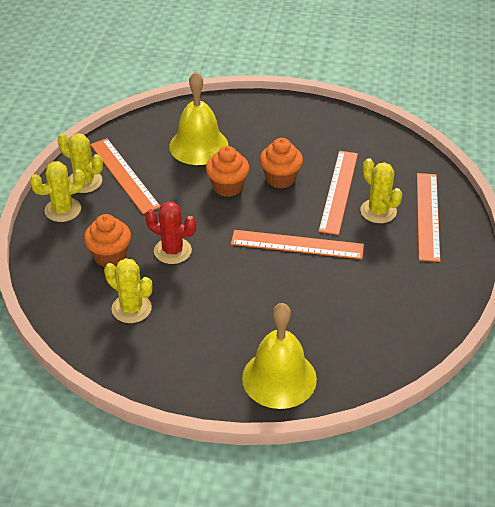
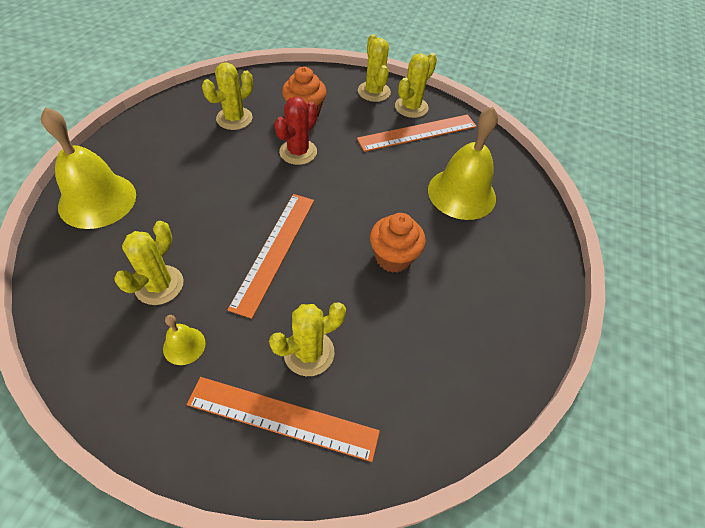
camera: 95 degrees right, 10 degrees up
(227, 187) = (386, 207): orange cupcake -> none
(339, 191) = (358, 315): orange ruler -> none
(355, 304) = (159, 285): none -> yellow cactus
(399, 275) = (184, 345): none -> yellow bell

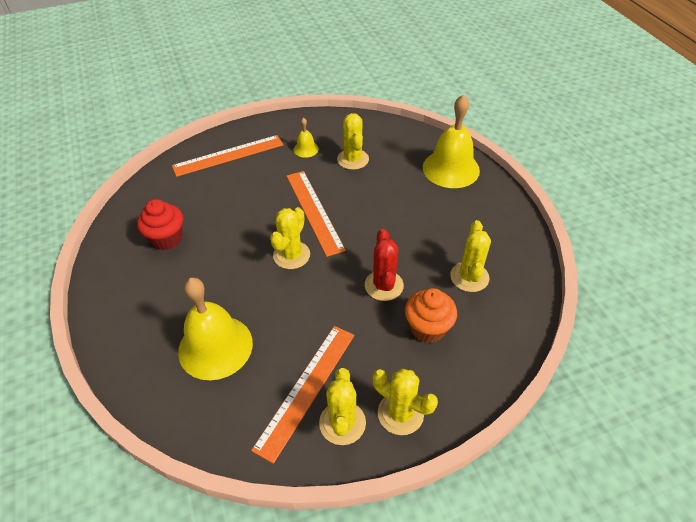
camera: 145 degrees right, 5 degrees down
(309, 353) = (240, 182): yellow cactus -> yellow cactus (291, 255)
(393, 257) = (233, 256): orange cupcake -> none
(447, 328) = (167, 239): none -> red cupcake

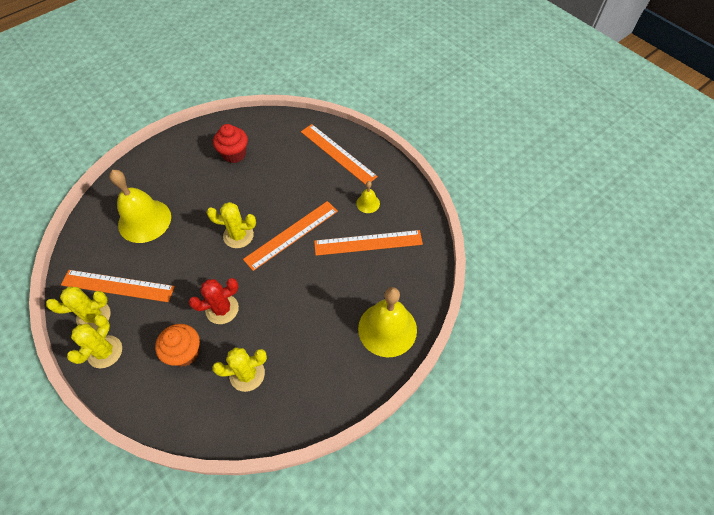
camera: 70 degrees right, 10 degrees up
(353, 159) = (368, 243): yellow cactus -> orange ruler

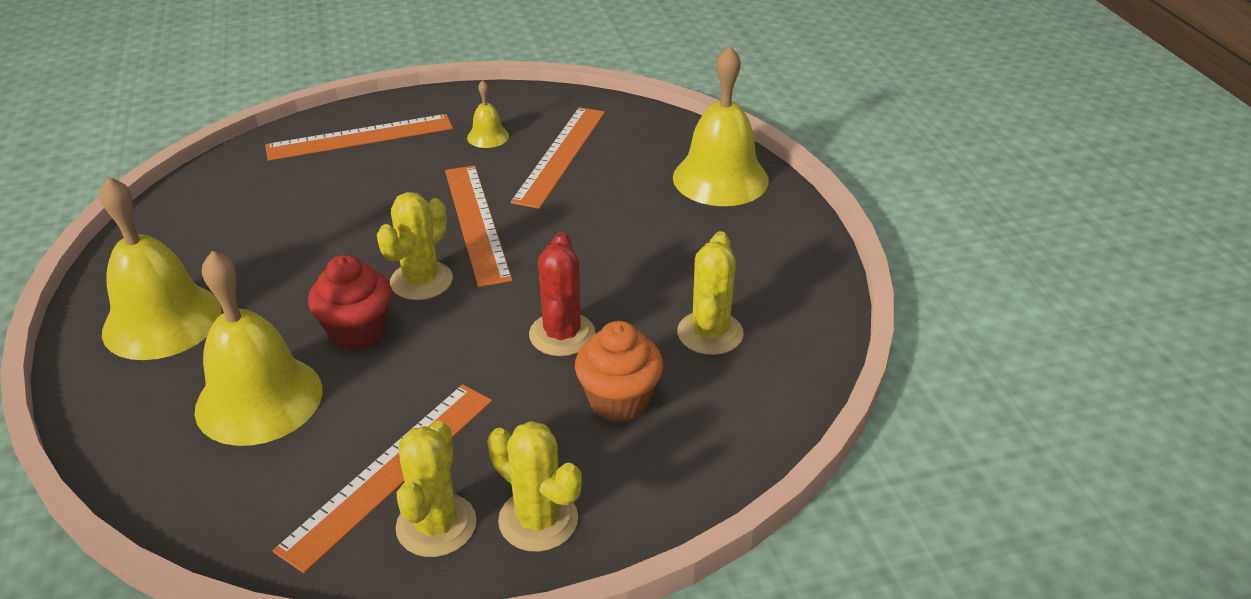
camera: 65 degrees left, 20 degrees down
(178, 163) = (162, 321): none -> yellow bell
(234, 154) = (227, 244): red cupcake -> red cupcake (358, 332)

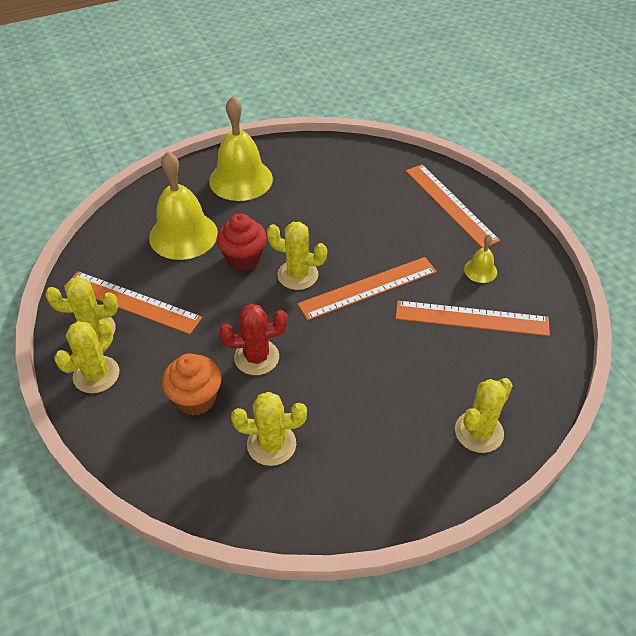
camera: 80 degrees right, 10 degrees up
(720, 178) = (479, 432): yellow bell -> yellow cactus

